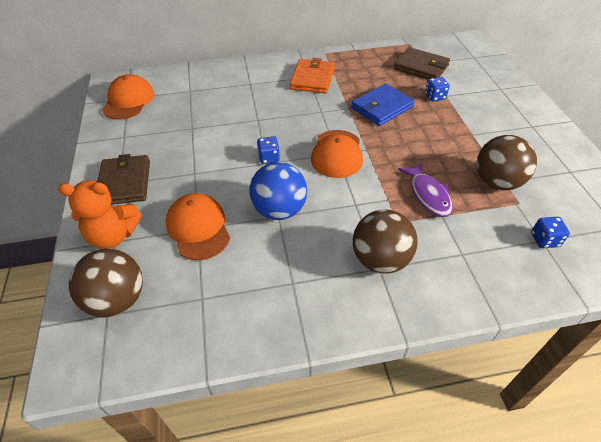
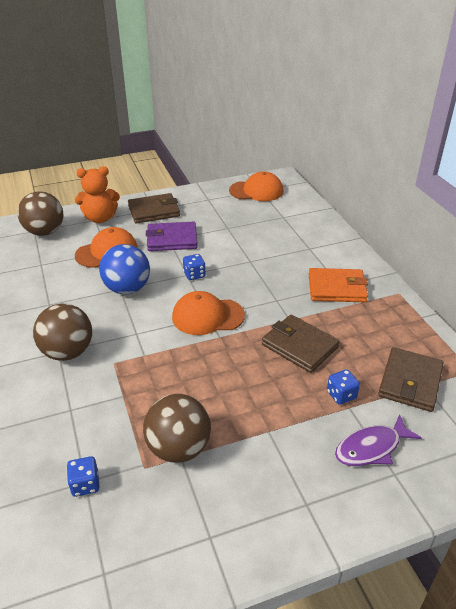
camera: 80 degrees right, 10 degrees down
(113, 236) = (100, 218): orange teddy bear -> orange teddy bear turned 90 degrees counterclockwise
(196, 170) = (172, 239): none -> purple wallet
(382, 107) = (299, 346): blue wallet -> brown wallet
(428, 195) = (152, 385): purple fish -> purple fish (371, 448)

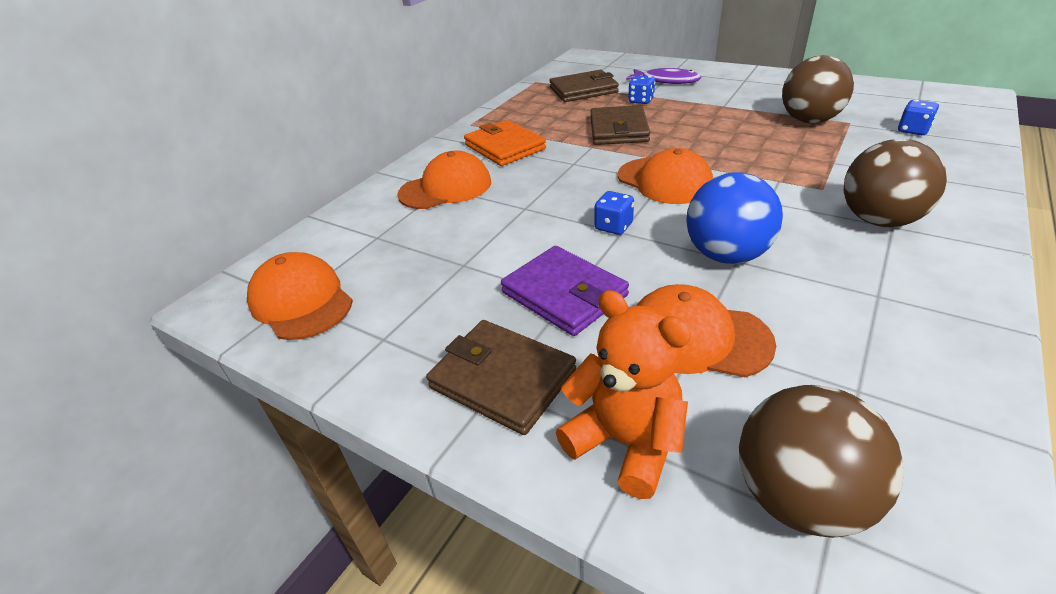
camera: 125 degrees left, 0 degrees up
(307, 248) = (445, 188): none -> orange cap

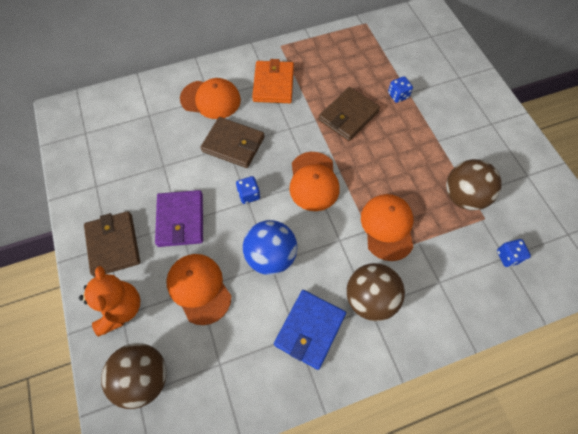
camera: 35 degrees right, 25 degrees up
(301, 301) = (87, 137): orange cap -> orange cap (387, 227)
(583, 90) = (380, 56): brown wallet -> brown wallet (233, 144)
(666, 81) = (442, 85): purple fish -> none
(879, 281) = (310, 329): none -> blue wallet

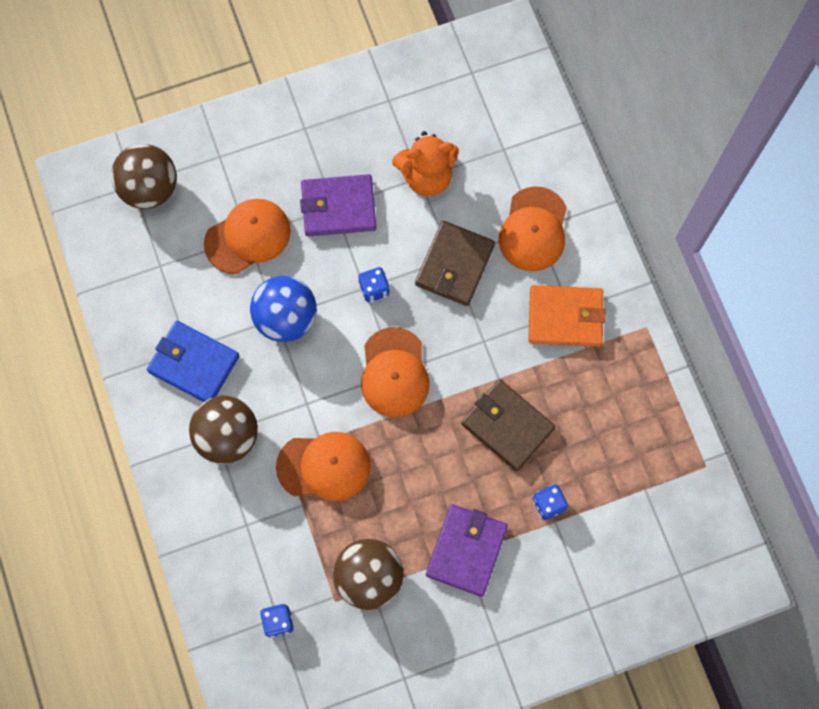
camera: 90 degrees right, 10 degrees up
(113, 245) = (306, 134): brown wallet -> none
(120, 309) = (226, 153): orange teddy bear -> orange teddy bear (426, 176)
(313, 181) = (394, 373): orange cap -> orange cap turned 90 degrees counterclockwise
(435, 139) = (466, 550): none -> purple wallet

